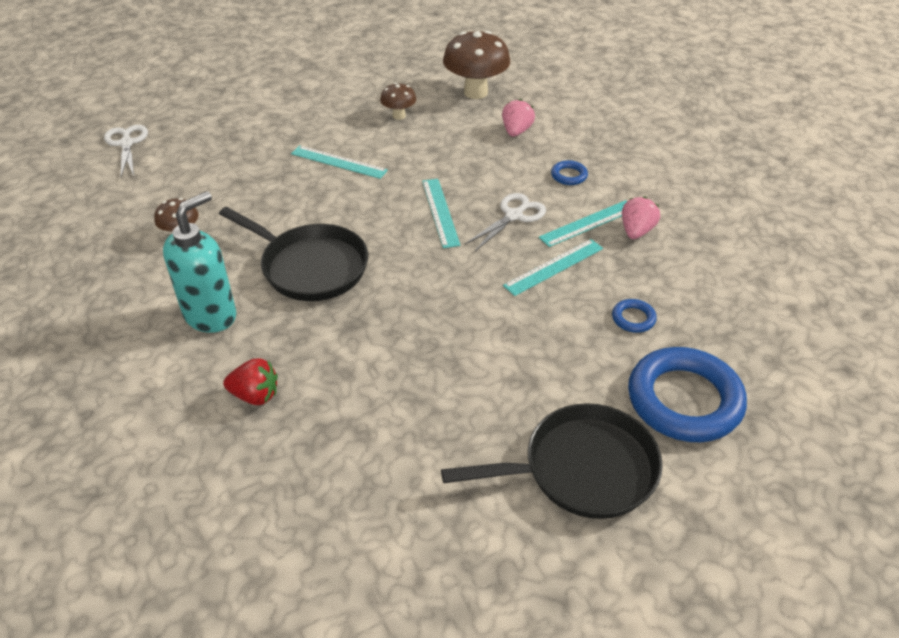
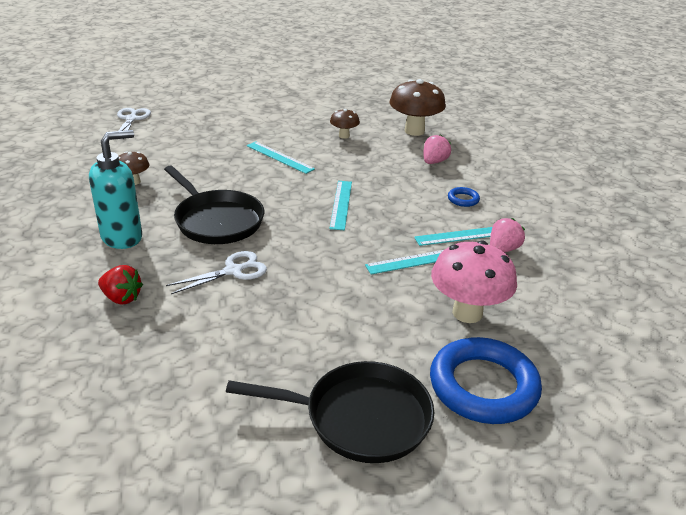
camera: 15 degrees right, 10 degrees down
(514, 216) = (401, 218): white scissors -> white scissors (233, 271)
(633, 318) = (467, 313): blue ring -> pink mushroom

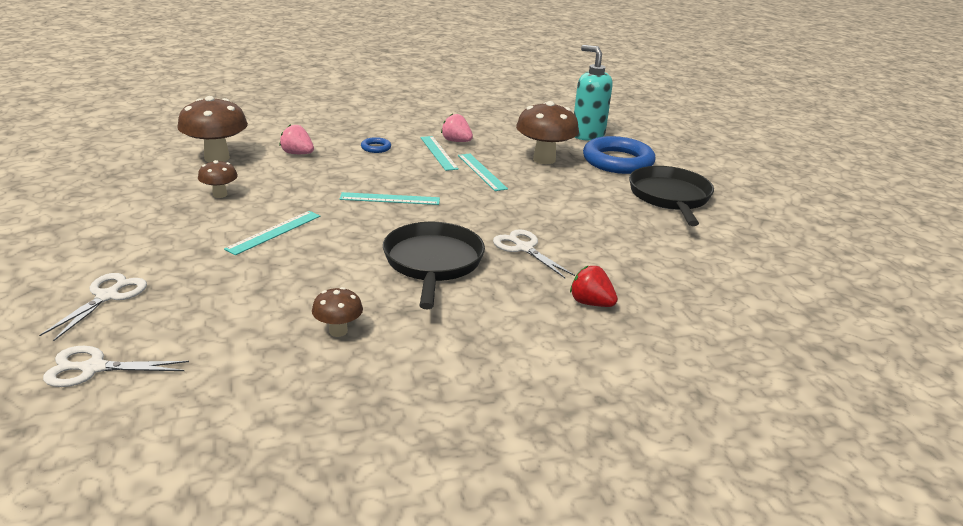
camera: 95 degrees left, 5 degrees down
(121, 298) = (591, 303): red strawberry -> red strawberry turned 75 degrees counterclockwise
(122, 237) = (480, 319): turquoise soap dispenser -> turquoise soap dispenser (587, 135)
(203, 115) = (107, 296): none -> white scissors
(216, 221) = (433, 263): black pan -> black pan turned 45 degrees counterclockwise
(467, 313) = (544, 159): pink mushroom -> brown mushroom

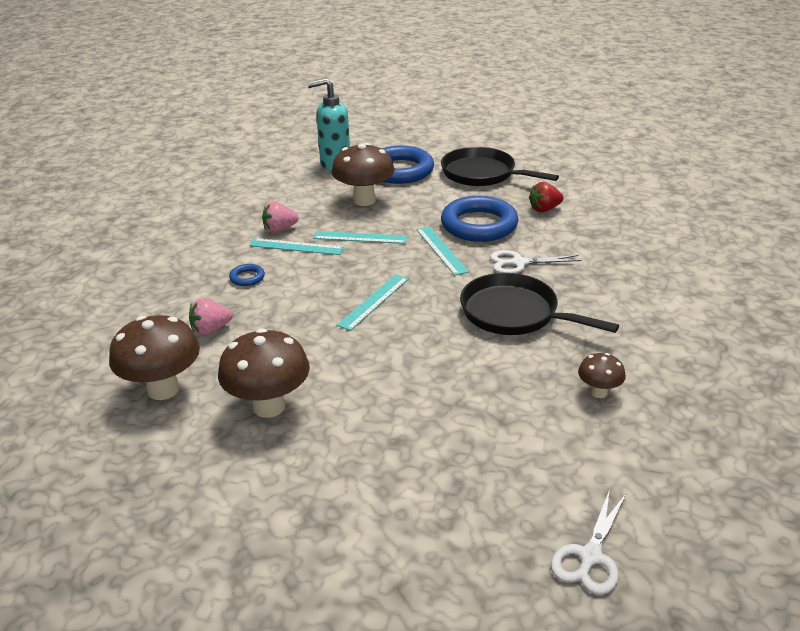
camera: 55 degrees left, 5 degrees up
(107, 296) = (453, 529): white scissors -> none
(220, 194) = (269, 406): brown mushroom -> brown mushroom, size x1.91
(274, 232) = (390, 387): turquoise ruler -> turquoise ruler (441, 250)
(569, 215) = (479, 225): none -> blue ring
(591, 303) = (619, 263): red strawberry -> red strawberry (544, 209)

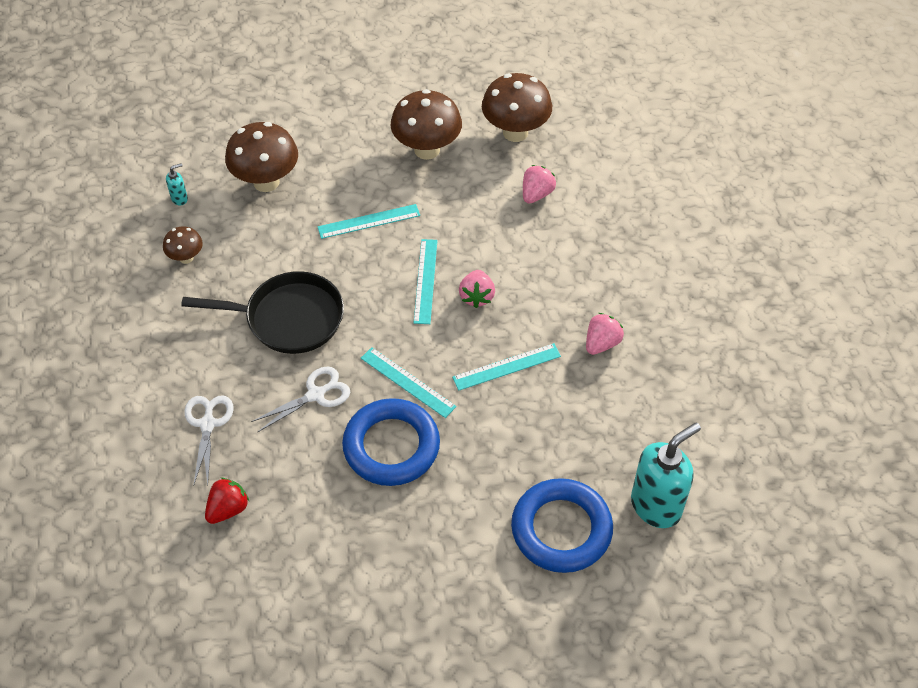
camera: 150 degrees right, 20 degrees up
(247, 278) = (565, 262): blue ring -> none
(296, 246) = (560, 324): turquoise ruler -> turquoise ruler (369, 221)
(341, 279) = (477, 296): none -> pink strawberry
(364, 200) = (554, 438): brown mushroom -> brown mushroom (266, 182)
(482, 174) = (447, 570): black pan -> none
(544, 209) = (329, 515): red strawberry -> red strawberry (228, 509)
(586, 457) = (179, 198): none -> turquoise soap dispenser
(590, 556) = (159, 135): white scissors -> white scissors (208, 424)

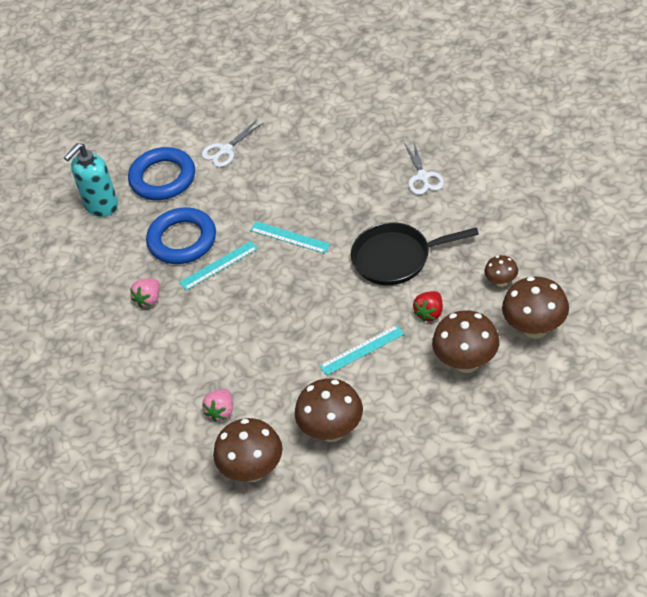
camera: 175 degrees right, 5 degrees down
(179, 198) = (535, 329): turquoise soap dispenser -> brown mushroom
(228, 509) = (384, 136): red strawberry -> red strawberry (430, 313)
(316, 395) = (354, 213): white scissors -> white scissors (225, 150)
(391, 446) = (288, 195): blue ring -> blue ring (182, 240)
(425, 281) = (298, 312): turquoise ruler -> none
(477, 296) = (253, 310): pink strawberry -> none

